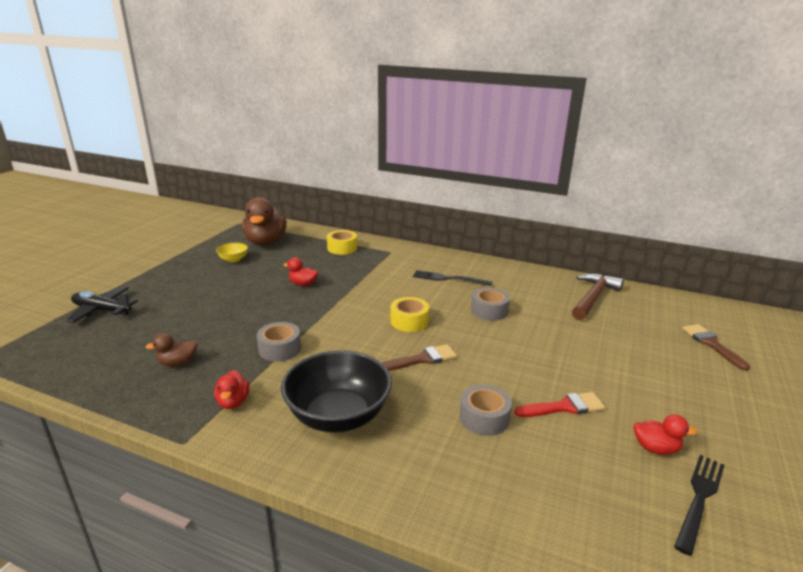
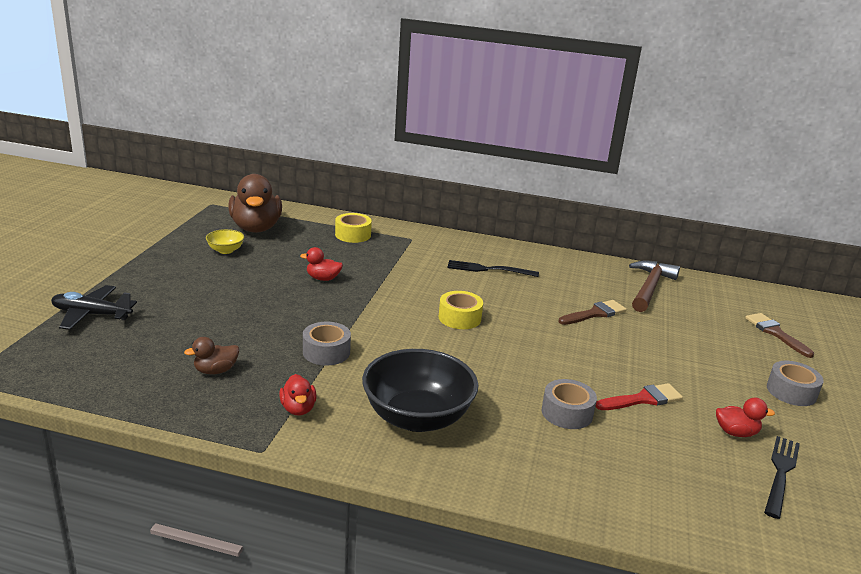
camera: 10 degrees left, 0 degrees up
(422, 359) = (486, 358): brown brush -> brown brush (595, 313)
(489, 311) = (543, 304): grey tape -> grey tape (791, 391)

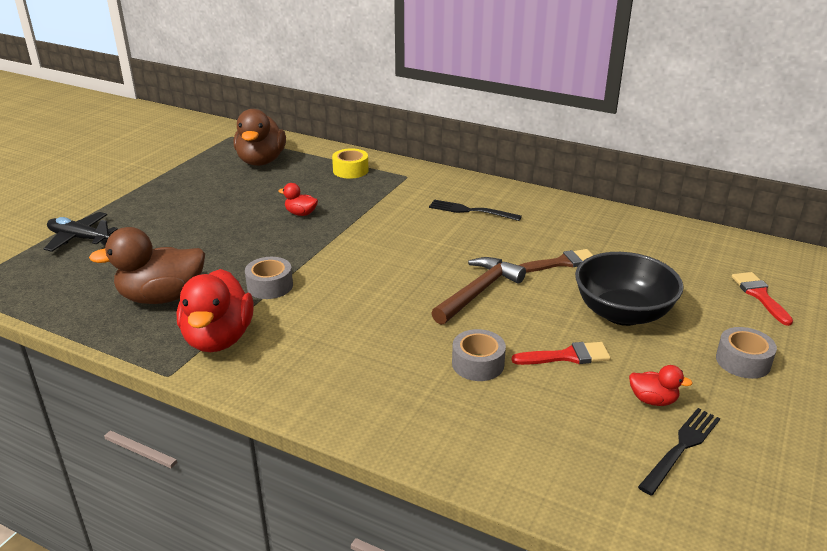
camera: 15 degrees right, 5 degrees up
(215, 371) = (162, 297): brown duck -> brown duck, size x2.12
(225, 250) = (223, 182): yellow bowl -> none
(298, 409) = (218, 338): red duck -> red duck, size x2.12
(417, 417) = (325, 356): black bowl -> black bowl (622, 313)
(459, 318) = (416, 259): yellow tape -> none
(649, 288) = (637, 238): brown hammer -> brown hammer (478, 292)
(775, 333) = (760, 295): brown brush -> red brush

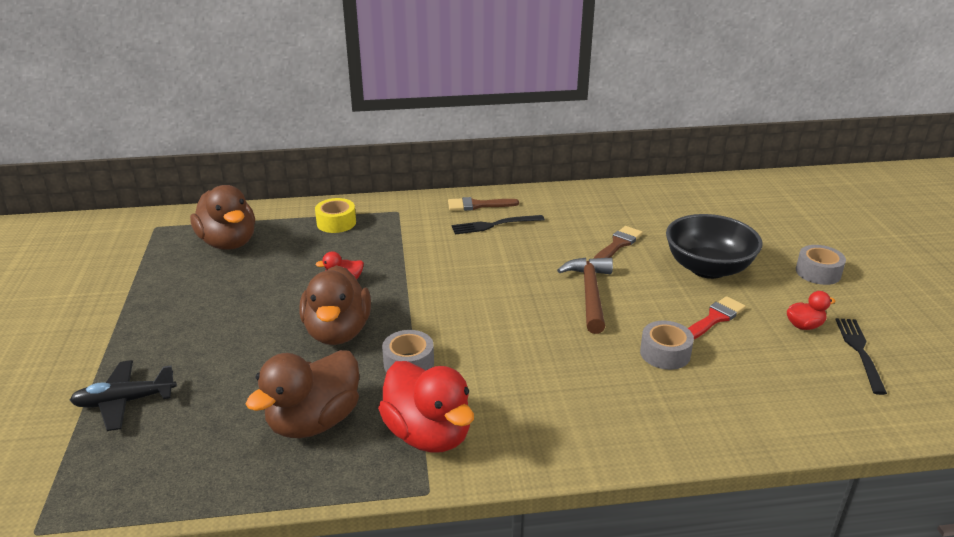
camera: 35 degrees left, 0 degrees up
(252, 246) = (338, 332): none -> brown duck
(478, 191) = (478, 205): none -> brown brush
(760, 295) = (770, 219): red brush -> none

